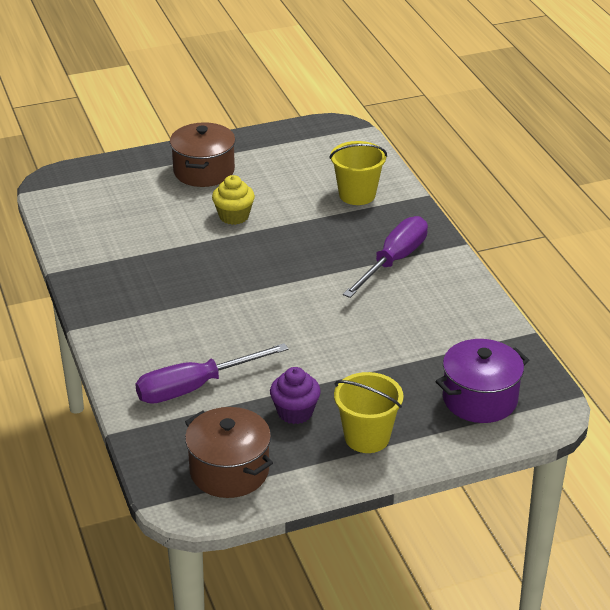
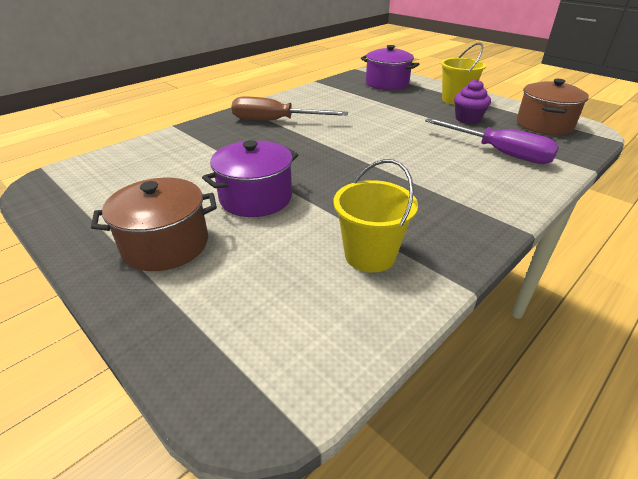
camera: 115 degrees left, 0 degrees up
(234, 216) = (256, 198): yellow cupcake -> purple pot
(357, 195) = (184, 149): yellow bucket -> yellow bucket (370, 255)
(393, 261) = (275, 121): purple screwdriver -> brown screwdriver

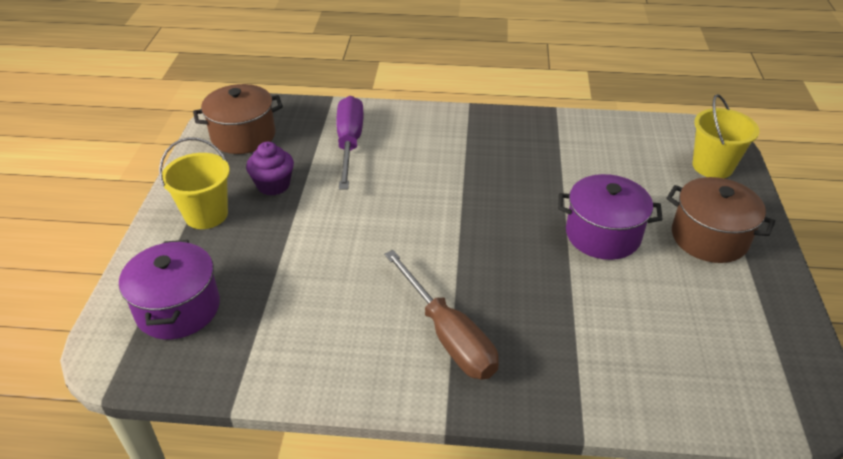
camera: 130 degrees left, 5 degrees up
(370, 255) = (580, 149): yellow bucket -> yellow bucket (712, 166)

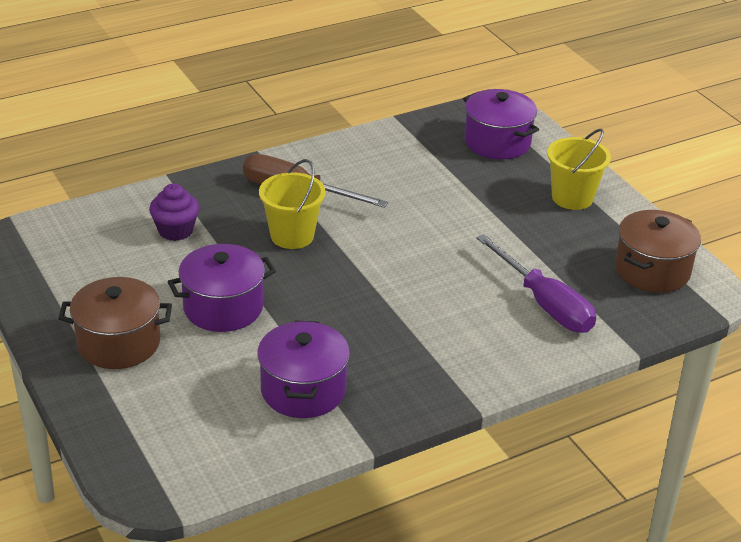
camera: 145 degrees right, 5 degrees down
(273, 185) = (556, 239): purple cupcake -> purple cupcake (175, 230)
(576, 152) = (303, 390): none -> purple pot
(712, 166) = (138, 435): yellow bucket -> yellow bucket (292, 236)

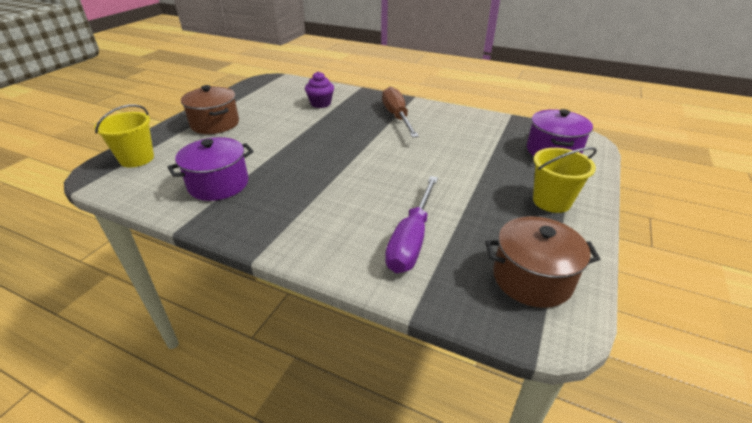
camera: 55 degrees right, 0 degrees up
(223, 308) = (271, 136): purple pot -> none
(292, 236) = (357, 129): yellow bucket -> yellow bucket (137, 159)

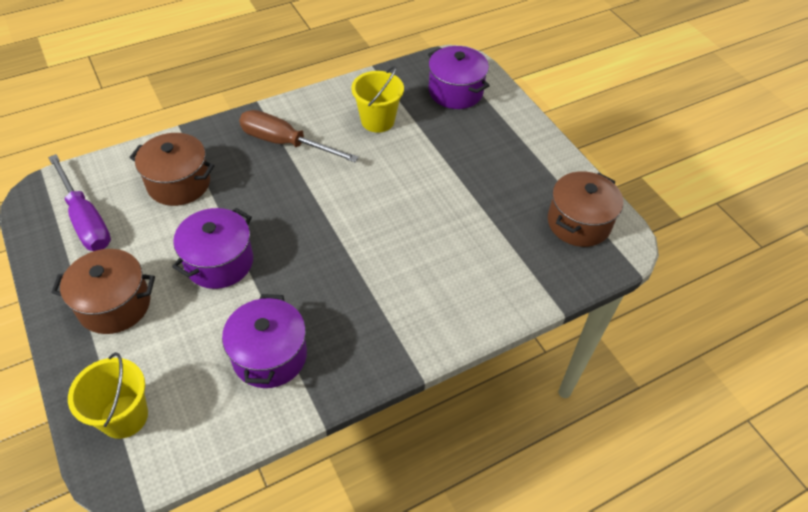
camera: 55 degrees left, 15 degrees up
(277, 137) = (219, 262): none -> purple pot
(320, 103) = (179, 183): purple cupcake -> brown pot
(411, 239) = (486, 259): purple screwdriver -> purple screwdriver (86, 220)
(551, 201) = (514, 147): yellow bucket -> yellow bucket (377, 121)

